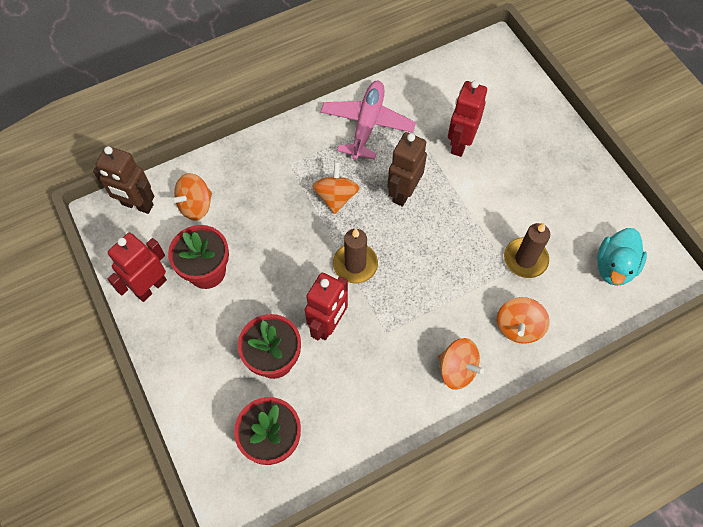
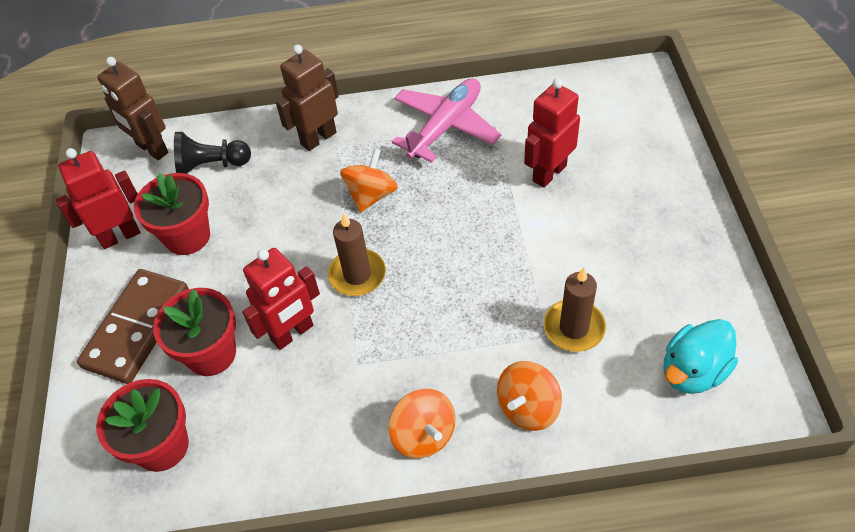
camera: 25 degrees right, 10 degrees down
(196, 206) = (211, 165): orange spinning top -> black pawn
(205, 357) = (137, 328): none -> brown domino
(403, 192) = (453, 210): brown robot -> brown robot (318, 138)

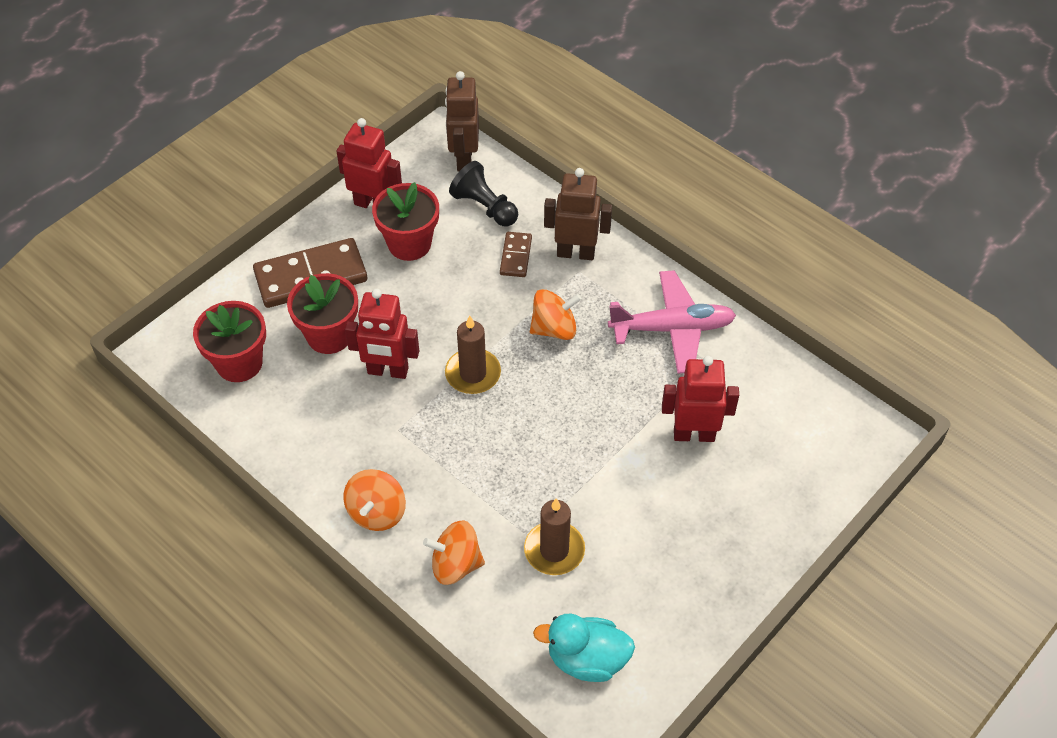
camera: 45 degrees right, 0 degrees up
(279, 175) = (516, 256): none -> brown domino

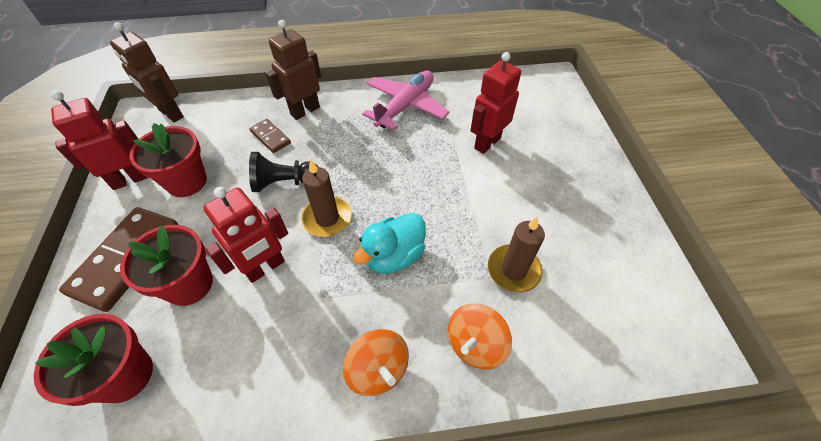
camera: 50 degrees left, 0 degrees up
(484, 207) = (217, 127): black pawn -> black pawn (284, 183)
(554, 328) = (344, 154): orange spinning top -> none
(587, 659) = (621, 313): turquoise duck -> turquoise duck (394, 256)

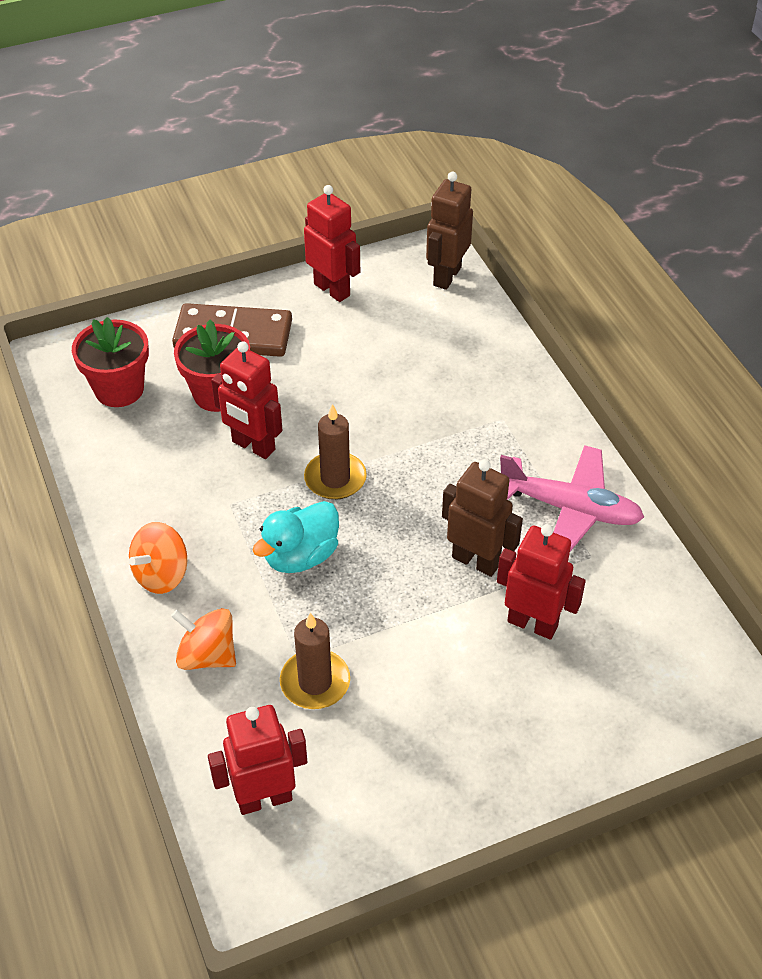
camera: 75 degrees right, 5 degrees down
(187, 182) = (346, 336): red flower pot -> none
(270, 137) = (445, 383): brown domino -> none
(284, 183) = (375, 422): black pawn -> none
(305, 111) = (509, 400): brown robot -> brown robot (476, 561)
(394, 256) = (300, 556): turquoise duck -> turquoise duck turned 75 degrees counterclockwise
(614, 325) = (264, 798): none -> red robot

